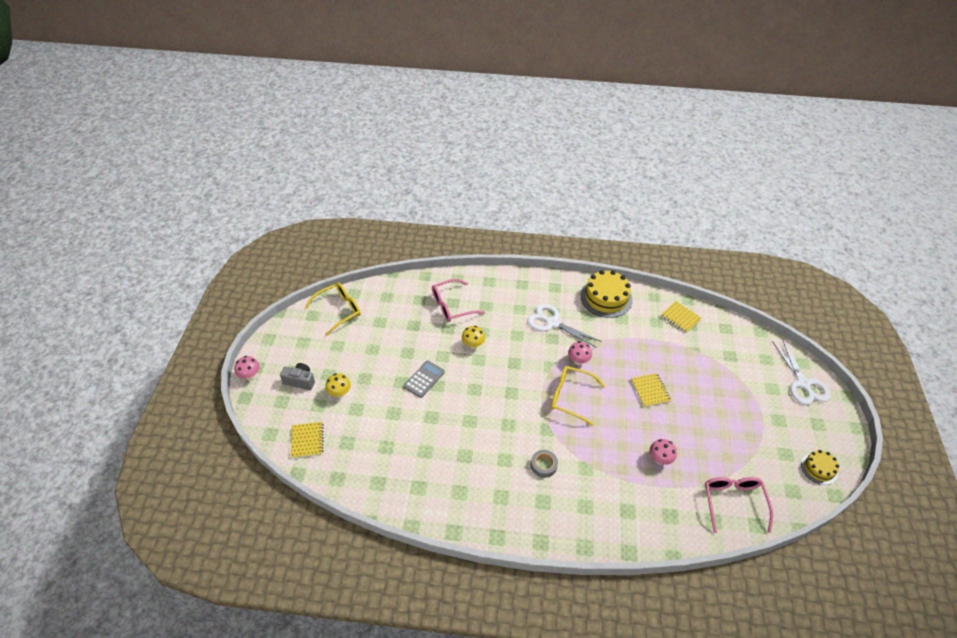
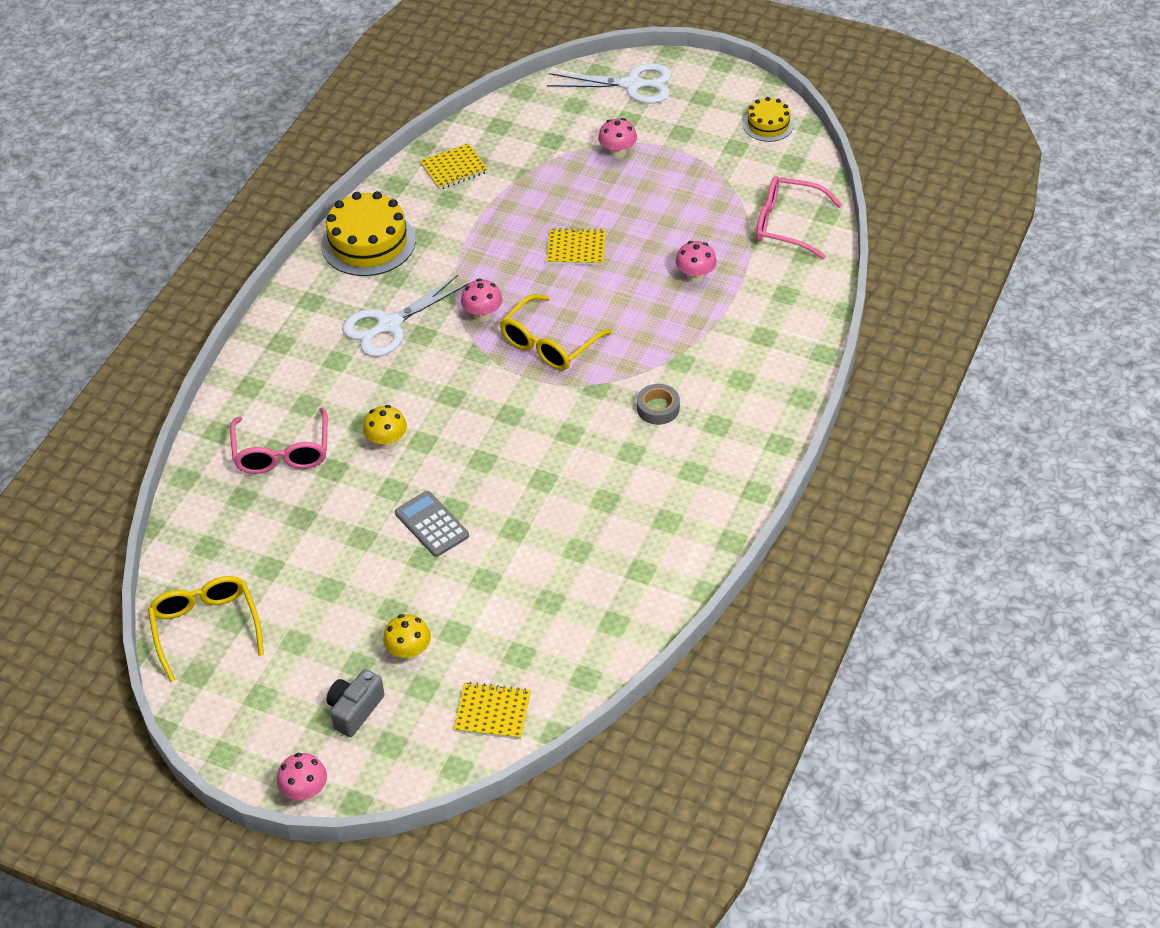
camera: 70 degrees left, 0 degrees up
(740, 391) = (618, 152): none -> pink mushroom

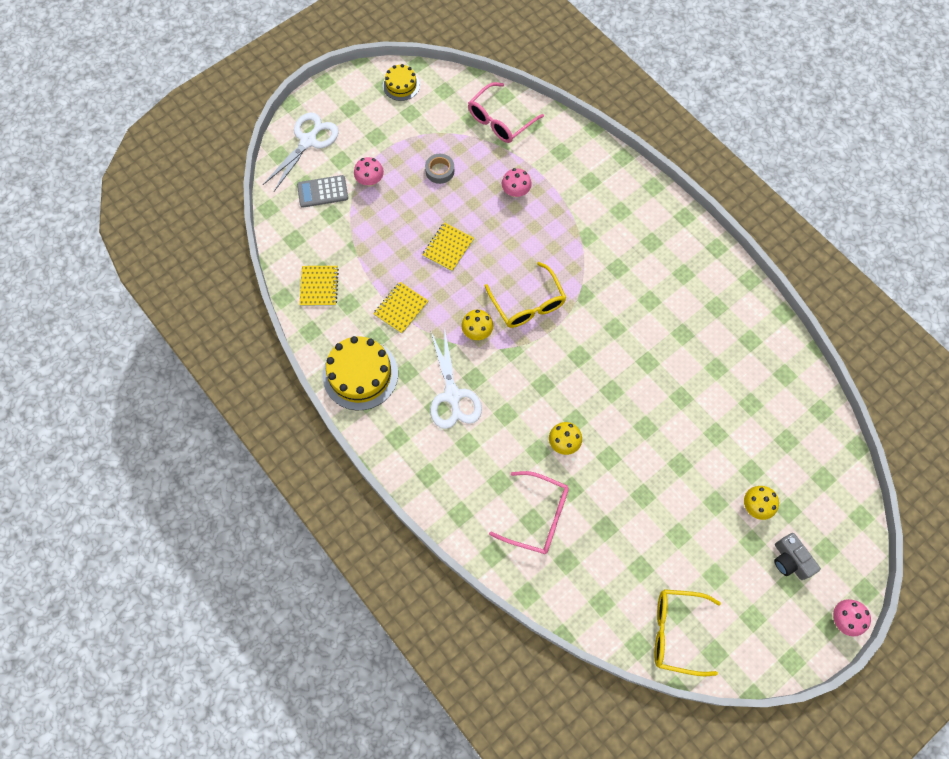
camera: 65 degrees left, 20 degrees up
(432, 524) = (653, 446): grey calculator -> grey calculator (322, 191)
(483, 315) = (477, 332): pink mushroom -> yellow mushroom
(492, 712) = (826, 476): yellow notebook -> yellow notebook (401, 308)
(658, 408) = (620, 268): grey tape -> grey tape (439, 171)

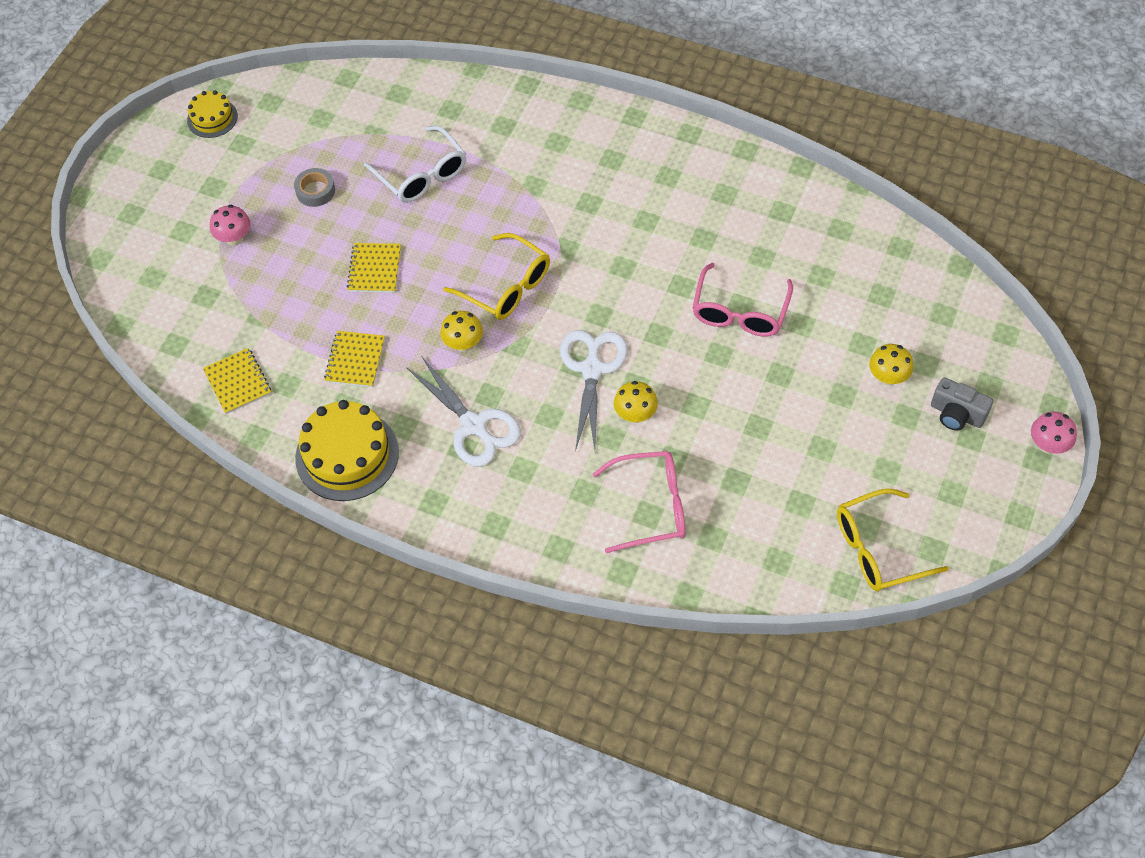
camera: 25 degrees left, 10 degrees down
(308, 141) = (129, 228): white scissors -> white scissors (592, 370)
(322, 191) = (180, 276): grey calculator -> none
(500, 120) = (358, 106): pink glasses -> pink glasses (740, 311)
(515, 192) = (421, 174): pink mushroom -> white glasses

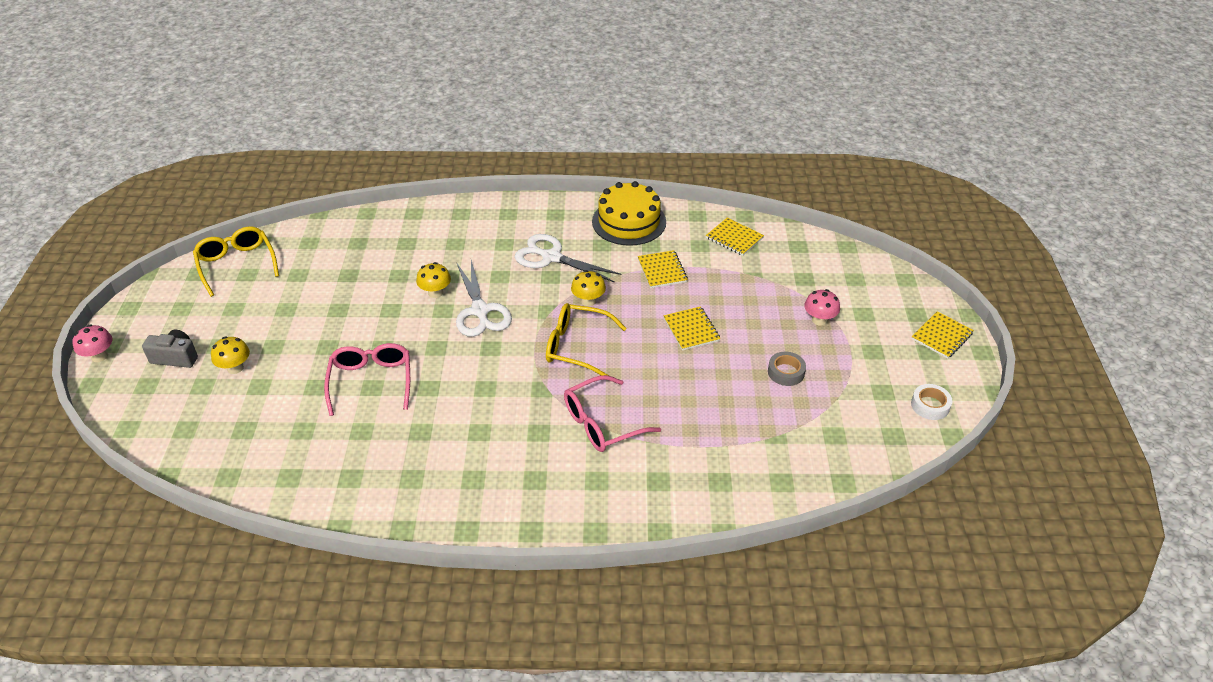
camera: 155 degrees right, 15 degrees down
(131, 181) = (942, 336): none -> yellow notebook
(212, 118) = (930, 405): yellow cake -> white tape
(421, 174) = (705, 412): white glasses -> none
(650, 507) = (406, 247): pink glasses -> pink glasses (603, 423)
(879, 549) = (237, 265): yellow glasses -> yellow glasses turned 75 degrees counterclockwise

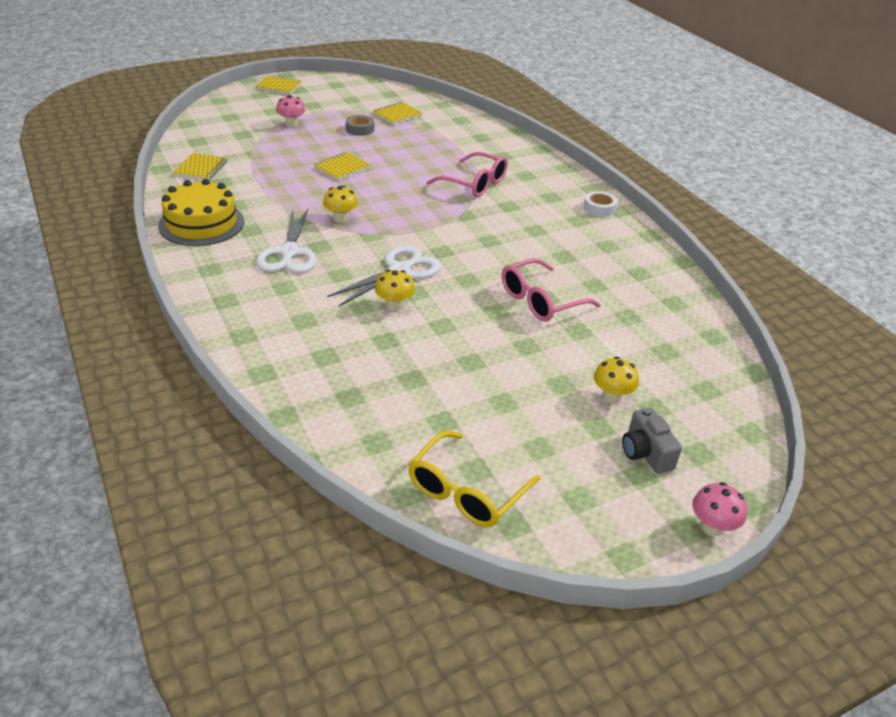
camera: 120 degrees left, 5 degrees down
(577, 347) = (403, 211): yellow glasses -> none
(662, 270) = (272, 193): yellow notebook -> yellow notebook (397, 115)
(930, 405) = (352, 86): white tape -> white tape (599, 208)

